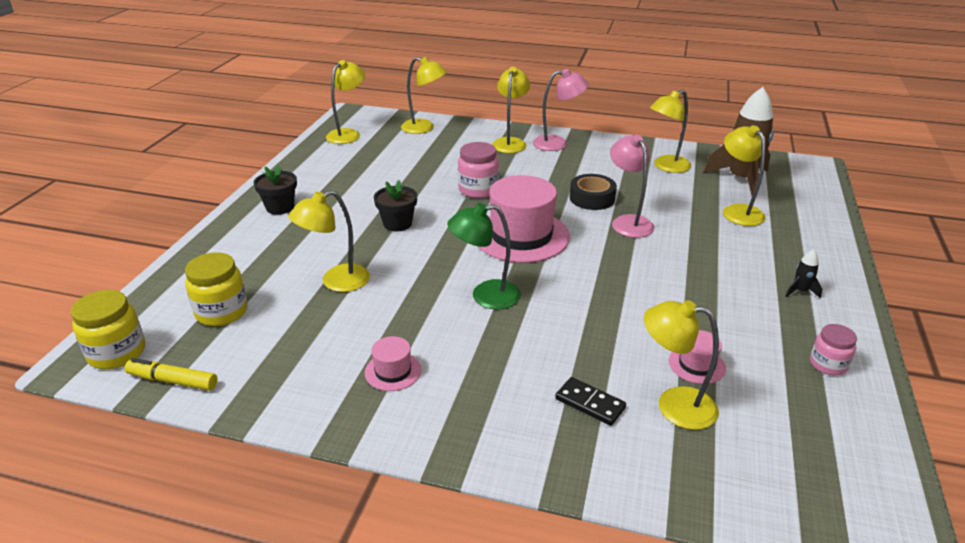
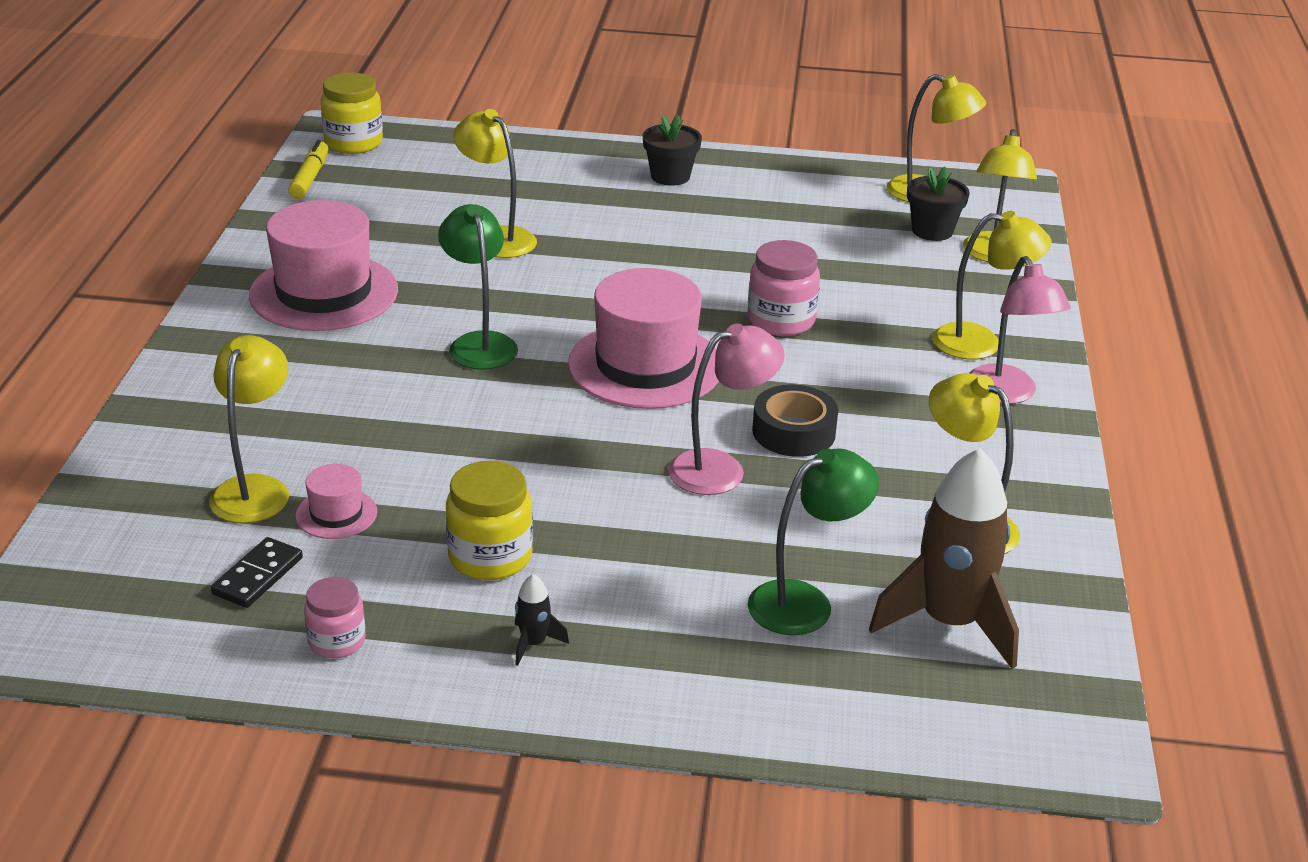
camera: 80 degrees right, 0 degrees up
(222, 312) = (427, 181): yellow jar -> yellow jar (490, 557)
(393, 371) = (324, 293): pink hat -> pink hat, size x2.20
(397, 224) = (652, 263): black flower pot -> black flower pot (932, 231)
(590, 403) = (263, 425): black domino -> black domino (258, 576)
(737, 211) = (805, 602): yellow lamp -> green lamp

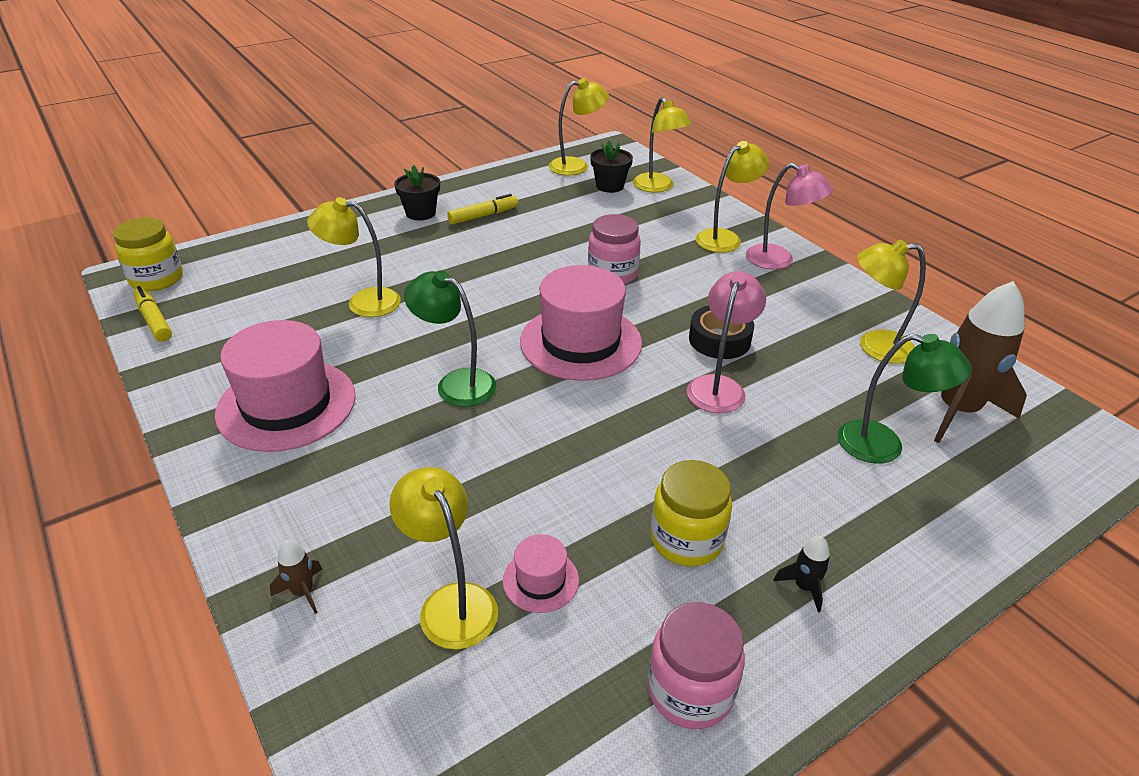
camera: 40 degrees left, 5 degrees up
(171, 425) = (303, 592): none -> brown rocket
(258, 576) = (557, 680): black domino -> none
(337, 641) = (690, 690): pink jar -> pink jar, size x1.56
(732, 205) = (483, 216): none -> yellow marker
(805, 602) = (884, 445): green lamp -> green lamp turned 90 degrees clockwise

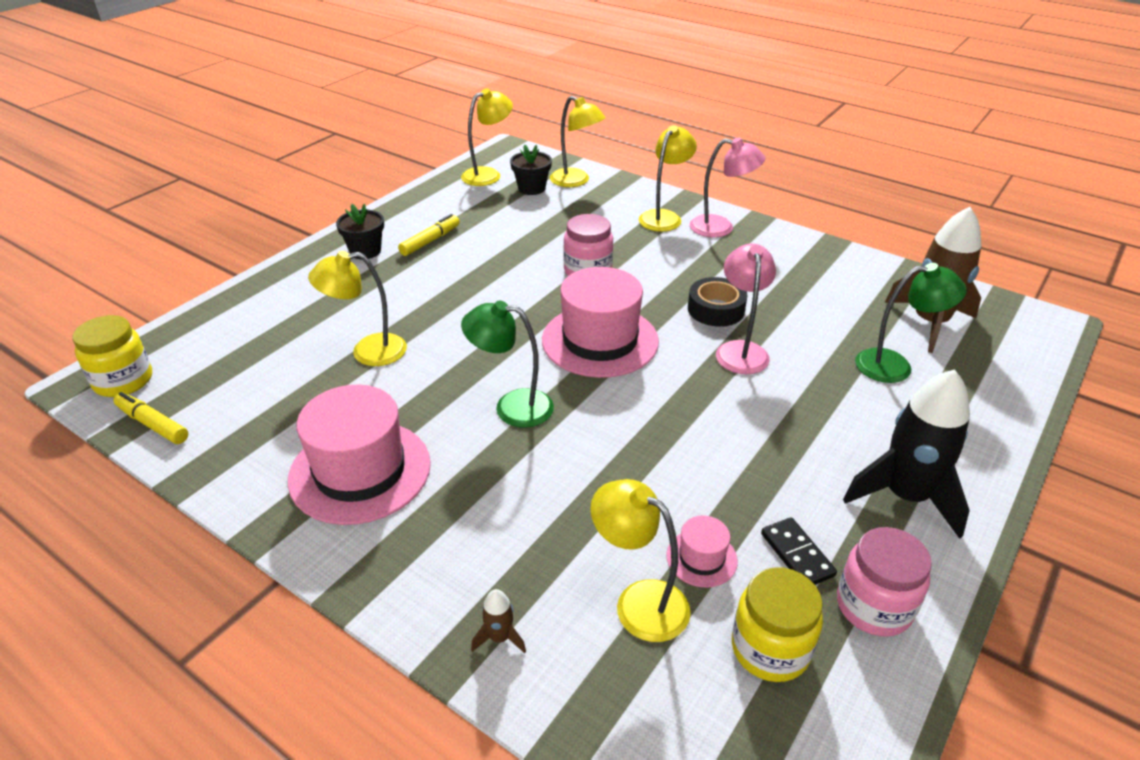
camera: 20 degrees left, 0 degrees up
(642, 609) = (797, 554): none -> black domino
(686, 540) = (795, 487): yellow jar -> yellow jar (770, 649)
(804, 587) = (905, 496): black rocket -> black rocket, size x2.43
(874, 346) = (839, 285): yellow lamp -> none

